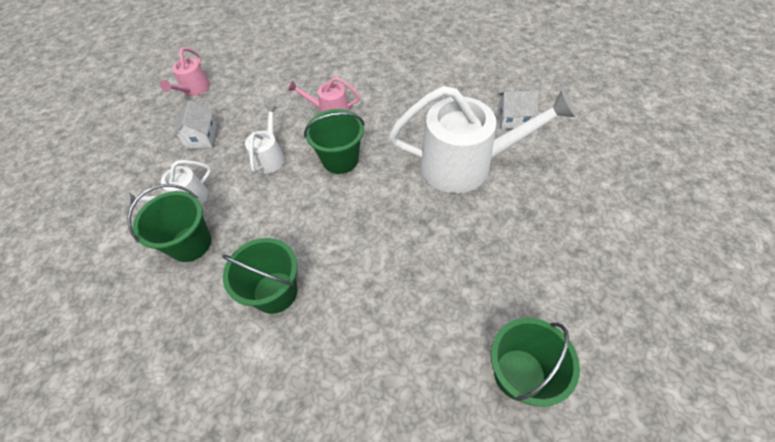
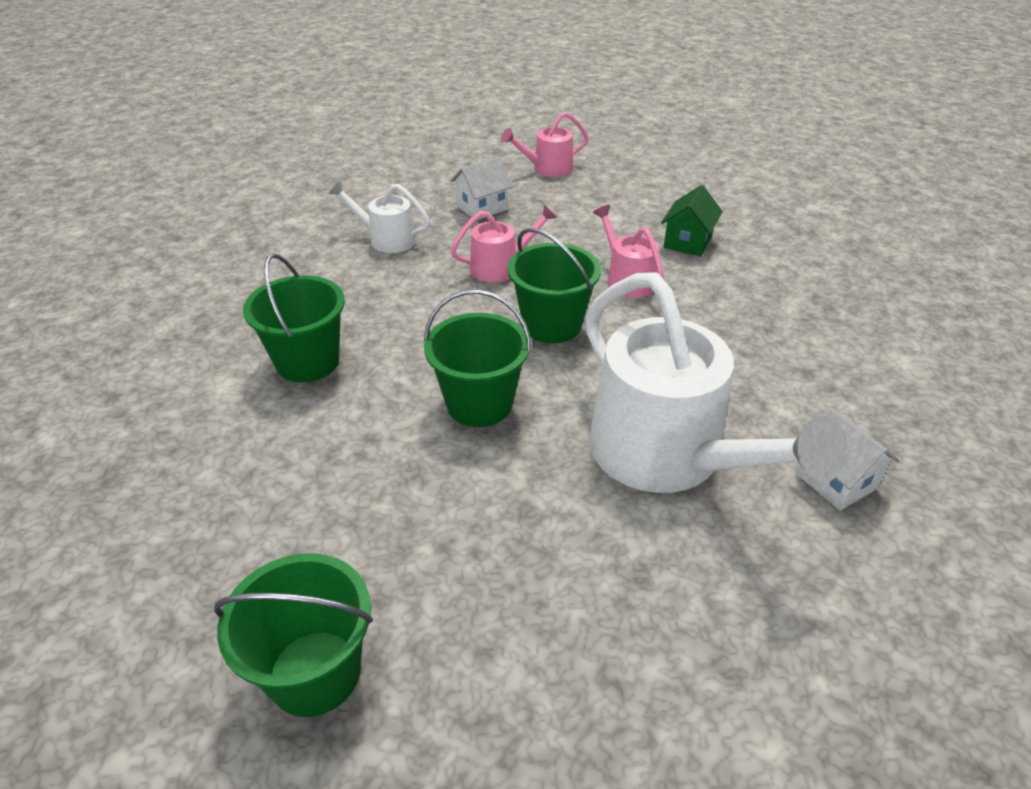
camera: 55 degrees right, 15 degrees down
(190, 243) = (331, 271): green bucket -> green bucket (479, 404)
(269, 157) = (500, 267): white watering can -> pink watering can
(321, 73) = (687, 242): none -> green house

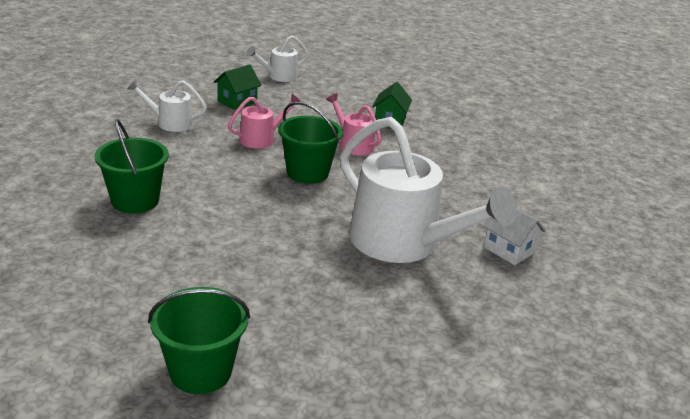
camera: 15 degrees left, 10 degrees down
(479, 404) = (269, 220): green bucket -> none
(482, 207) = (237, 102): white house -> green house
(548, 168) = (279, 76): pink watering can -> white watering can

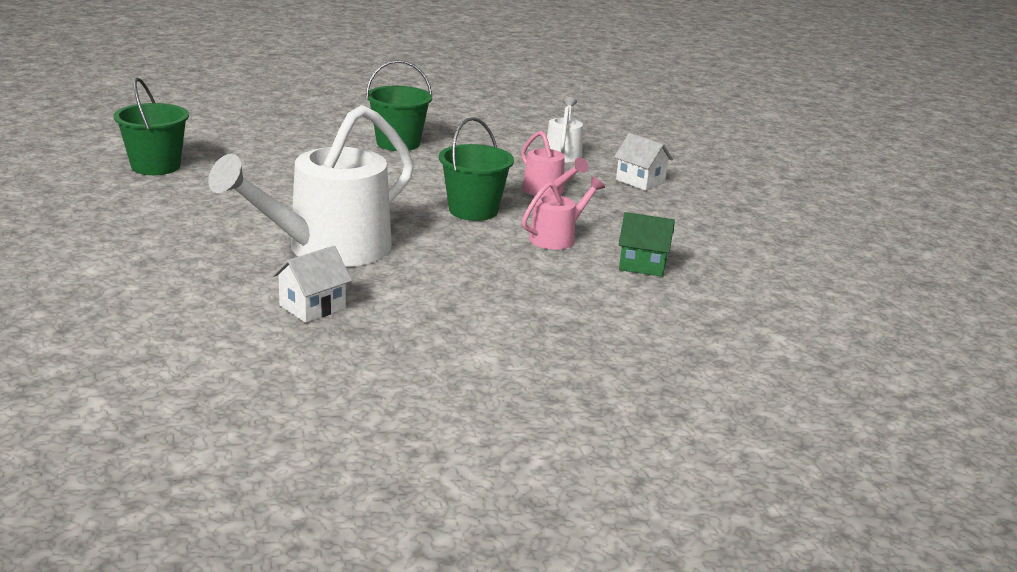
camera: 90 degrees right, 5 degrees down
(237, 102) = (640, 181): green house -> white house
(279, 76) = (741, 204): white watering can -> none

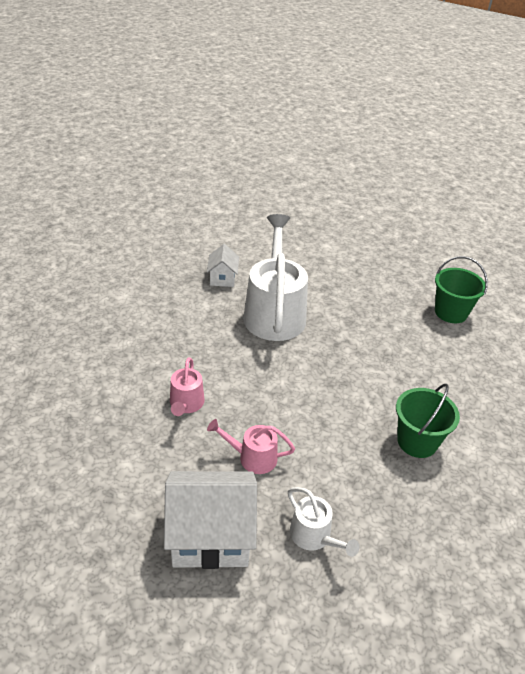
camera: 135 degrees right, 15 degrees up
(473, 210) = (262, 396): green bucket -> none
(640, 181) = (210, 536): white house -> white house, size x1.92
(642, 265) = (111, 413): green house -> none

